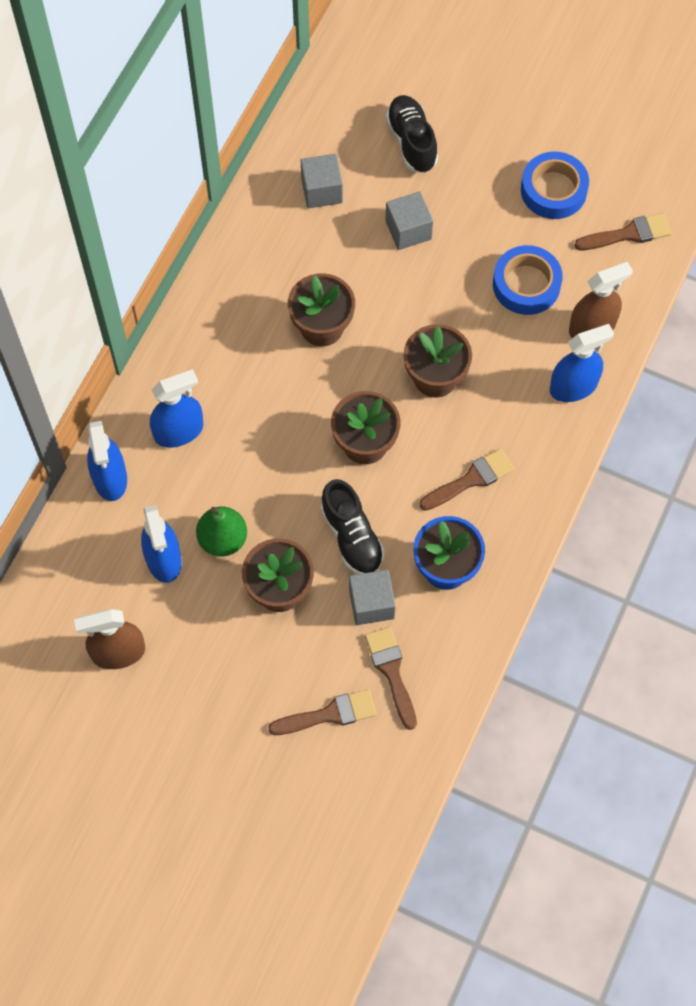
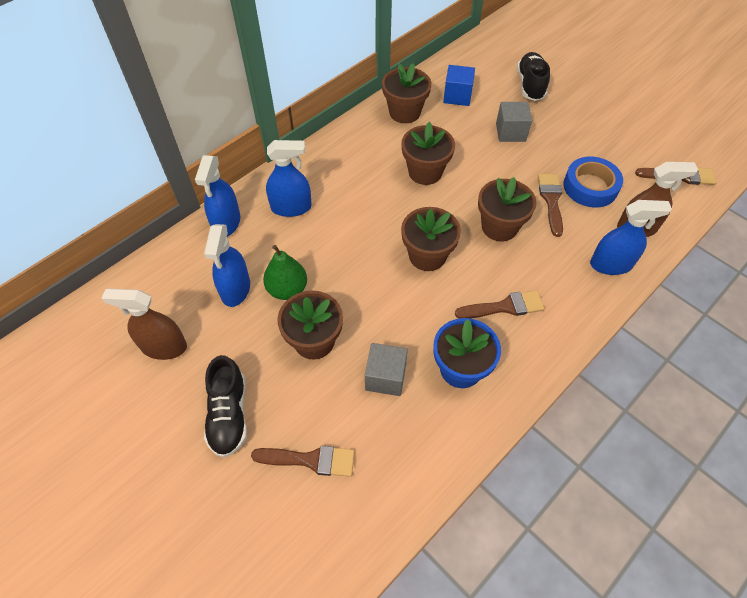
camera: 20 degrees right, 10 degrees down
(262, 240) = (404, 112): none -> brown flower pot
(322, 191) = (457, 96): grey cube -> blue cube
(352, 537) = (390, 319): black shoe -> black shoe (229, 415)
(391, 672) = (380, 441): brown brush -> brown brush (551, 200)
(553, 190) = (627, 136): blue tape -> none

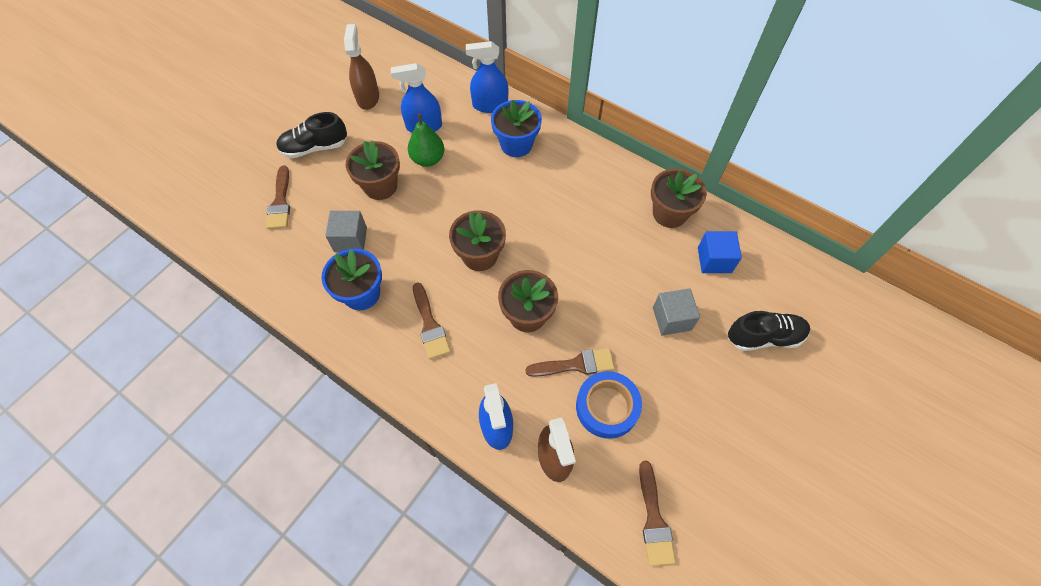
camera: 80 degrees right, 5 degrees up
(291, 207) = (516, 144): blue spray bottle -> blue flower pot
(425, 172) = (587, 242): brown flower pot -> none

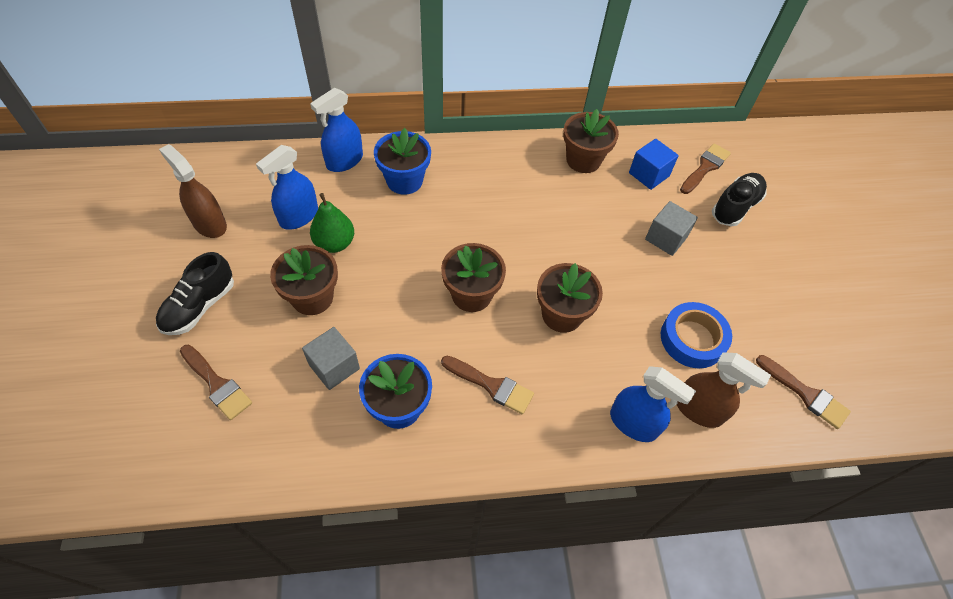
camera: 45 degrees left, 5 degrees down
(575, 364) = (638, 325): brown brush -> brown brush (705, 167)

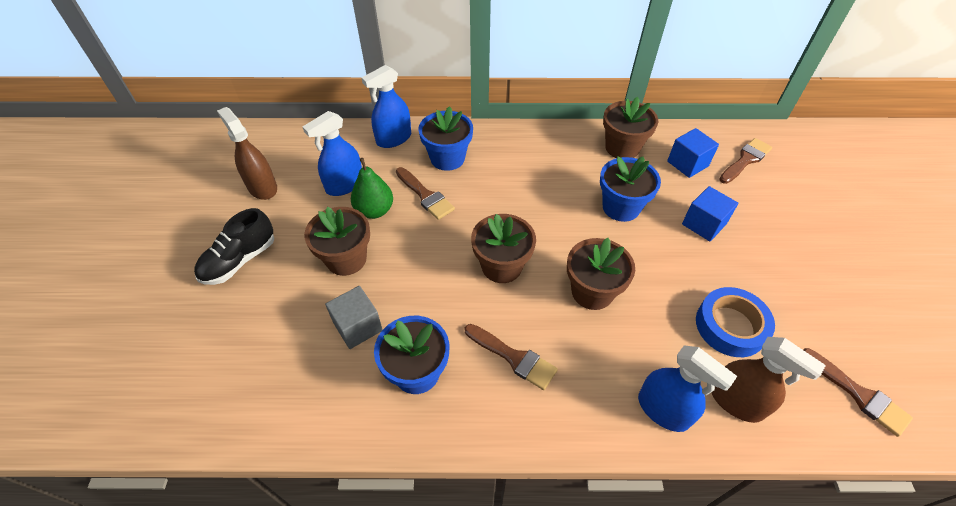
camera: 10 degrees right, 5 degrees down
(217, 384) = (242, 335): brown brush -> brown brush (425, 195)
(585, 225) = (621, 207): none -> blue flower pot
(666, 238) = (703, 224): grey cube -> blue cube
(735, 207) = (777, 198): black shoe -> none

